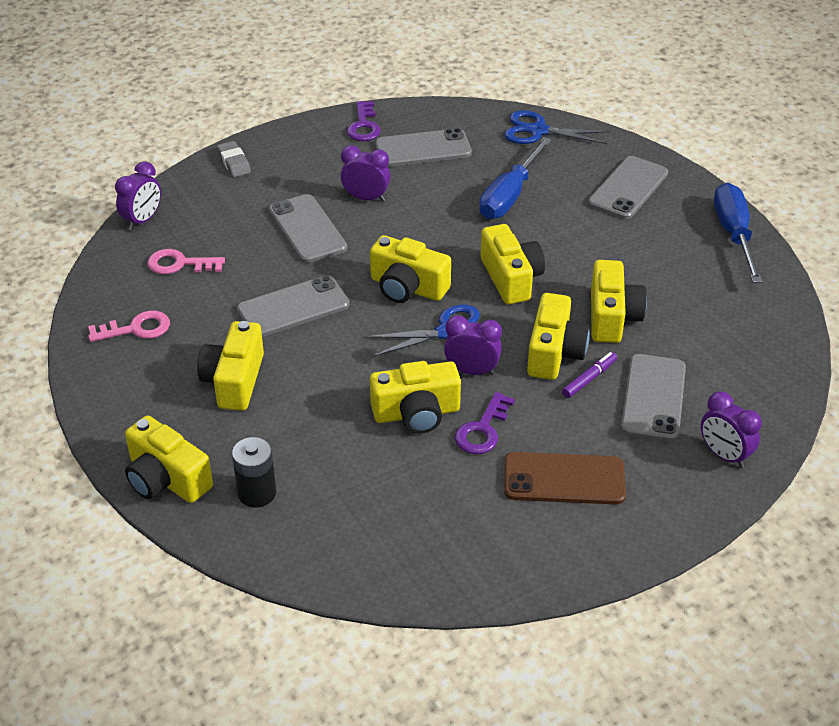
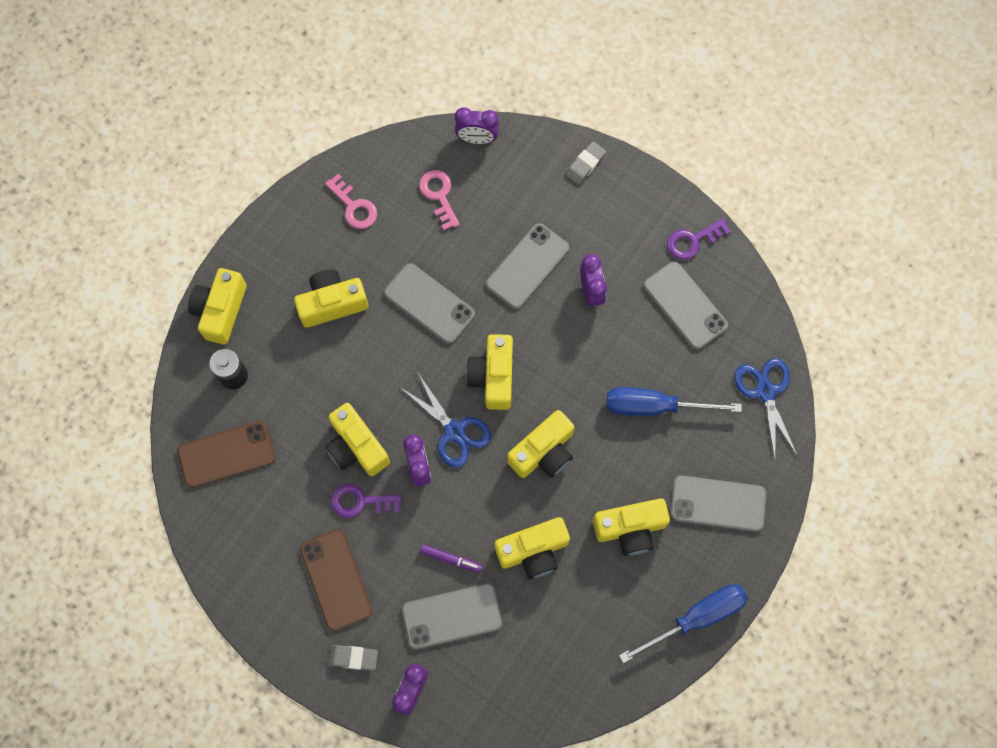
camera: 65 degrees right, 30 degrees up
(351, 530) = (226, 454): none -> brown phone
(554, 353) = (469, 521): yellow camera -> yellow camera (630, 529)
(664, 493) = (353, 658): none -> grey eraser

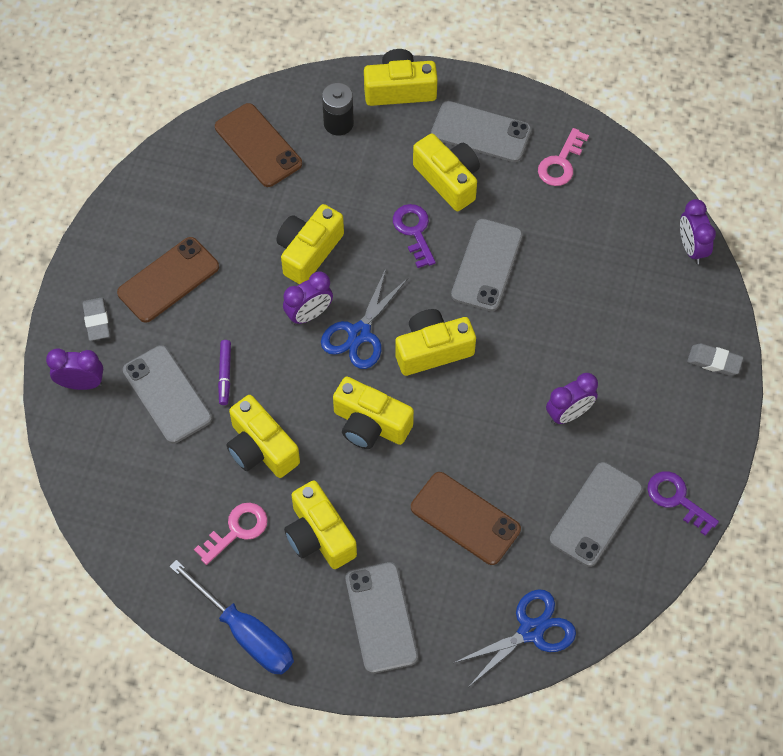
camera: 70 degrees right, 10 degrees down
(360, 501) = (254, 274): purple key -> purple key (414, 231)
(439, 195) = (610, 234): pink key -> pink key (237, 530)
(527, 266) = (569, 342): grey phone -> grey phone (481, 132)
(654, 406) = (465, 518): blue screwdriver -> brown phone

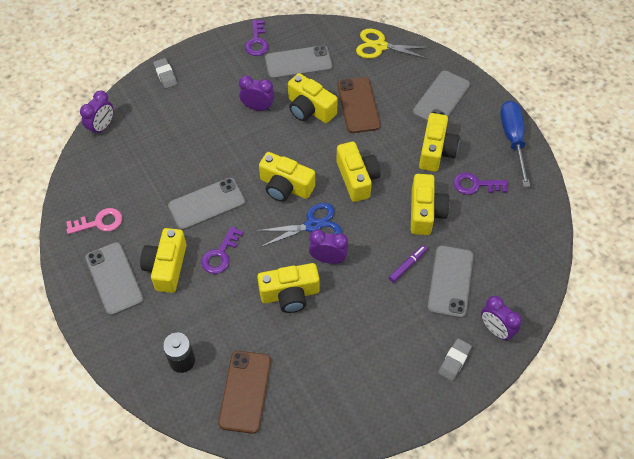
camera: 135 degrees left, 5 degrees down
(168, 280) = (387, 349): brown phone -> none
(237, 530) = (475, 185): pink key -> purple key
(399, 89) = (121, 349): yellow camera -> yellow camera (309, 109)
(531, 631) = (380, 46): blue scissors -> yellow scissors

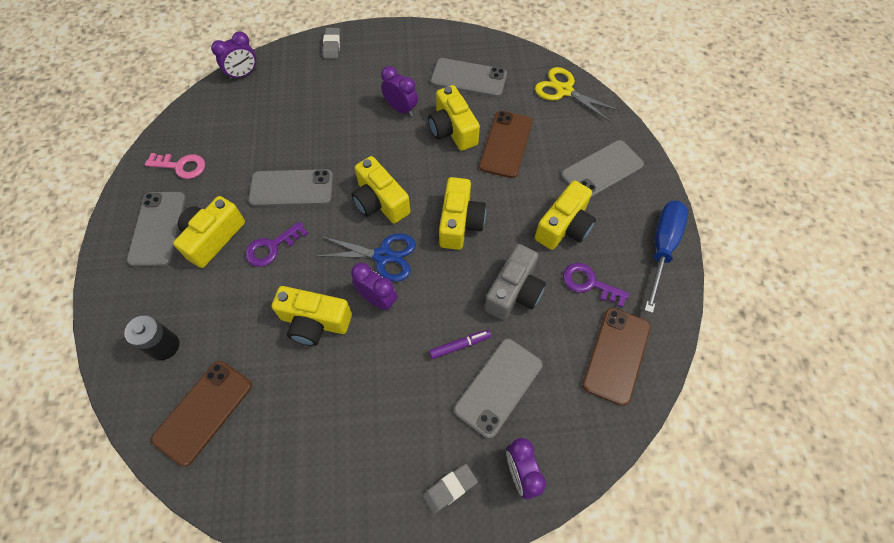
camera: 25 degrees right, 5 degrees up
(257, 42) = (439, 43): purple key -> none
(425, 212) = (514, 292): yellow camera -> grey camera
(519, 226) = (616, 355): none -> brown phone

